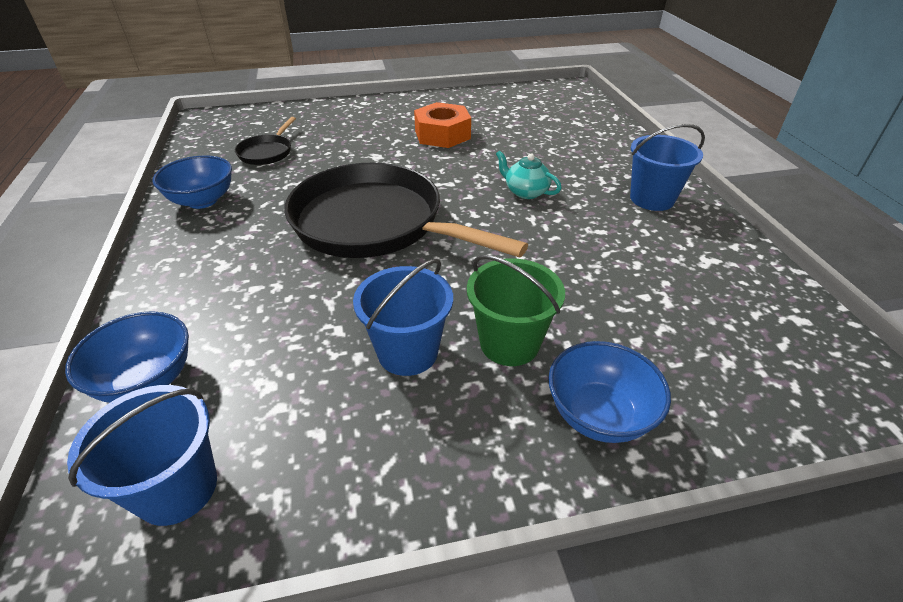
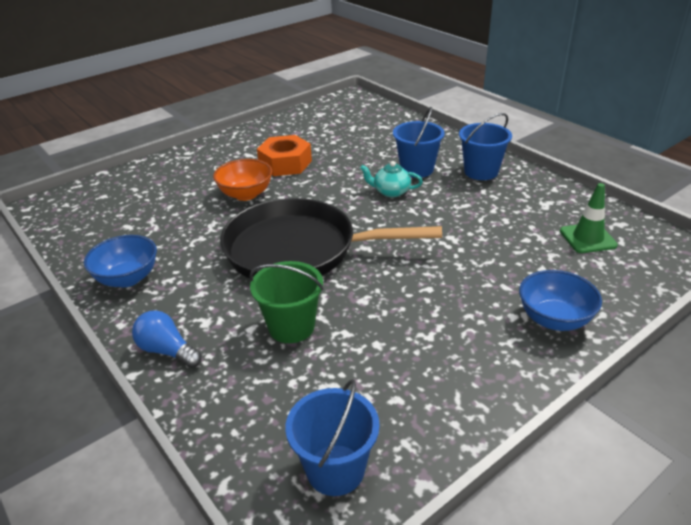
camera: 25 degrees left, 5 degrees down
(147, 380) = (236, 420): blue bowl -> none
(163, 281) = (167, 351): none -> blue light bulb
(267, 152) = (143, 220): black pan -> none
(377, 154) = (246, 194): none -> orange bowl
(408, 352) = (408, 328): blue bucket -> blue bucket (417, 169)
(509, 343) = (468, 298): green bucket -> green bucket (291, 327)
(734, 323) = (587, 238): none -> green traffic cone

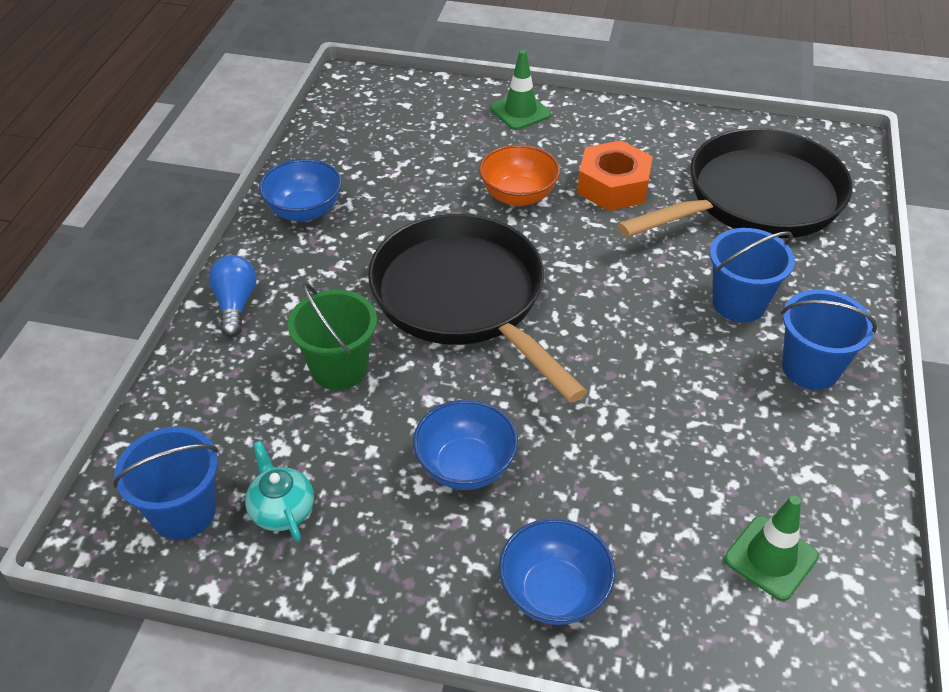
camera: 50 degrees right, 10 degrees up
(181, 163) = (520, 112): none -> green traffic cone
(354, 132) = (756, 199): none -> black pan
(391, 192) = (659, 308): turquoise teapot -> turquoise teapot (282, 510)
(431, 310) = (465, 466): none -> blue bowl

